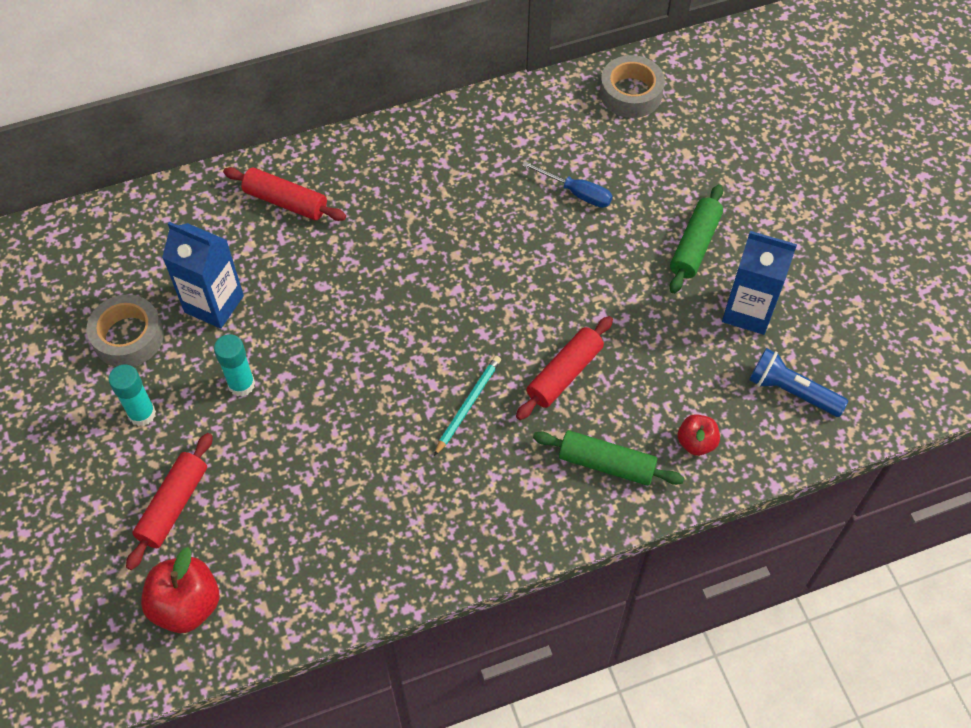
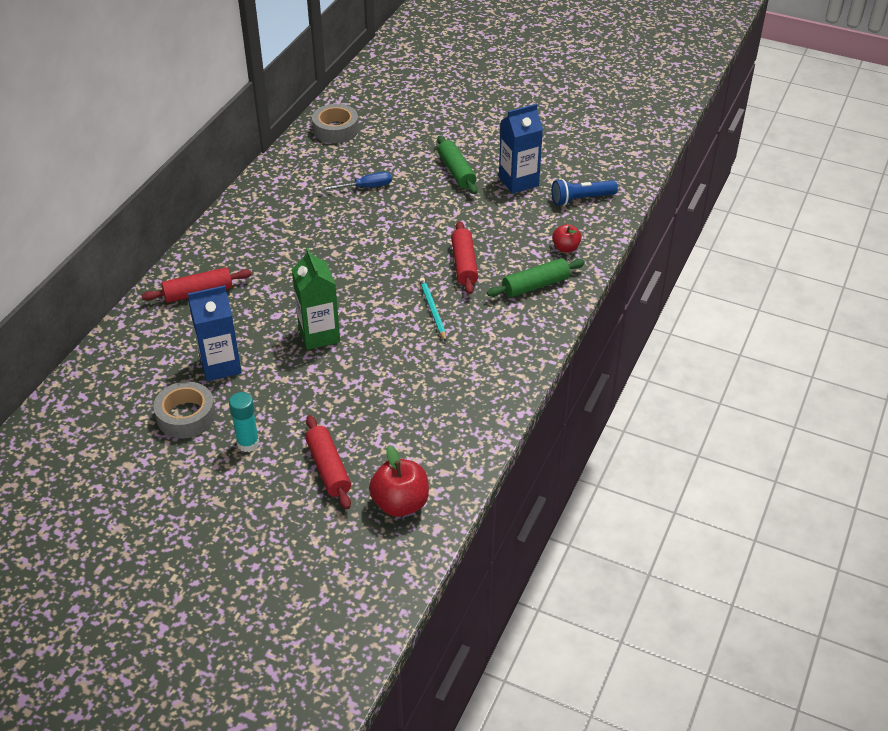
camera: 45 degrees left, 15 degrees down
(241, 384) = (291, 388): turquoise glue stick -> none
(333, 342) = (319, 334): none -> green carton

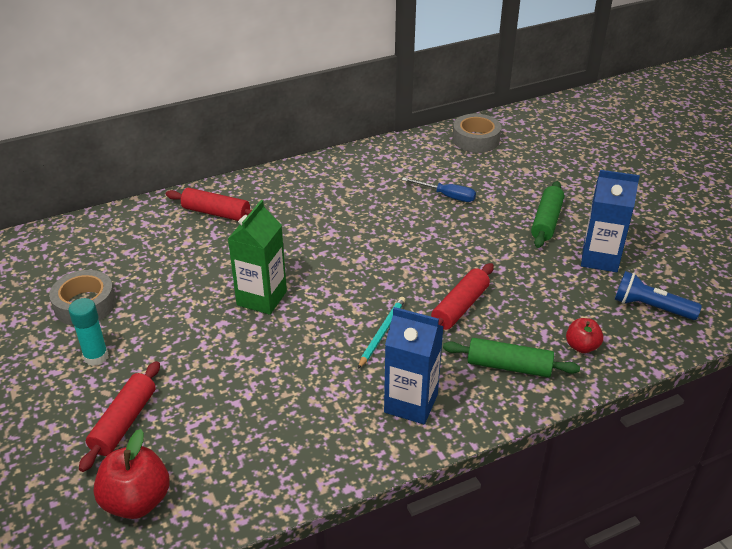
camera: 40 degrees right, 5 degrees down
(220, 365) = (159, 279): blue carton -> blue carton (411, 403)

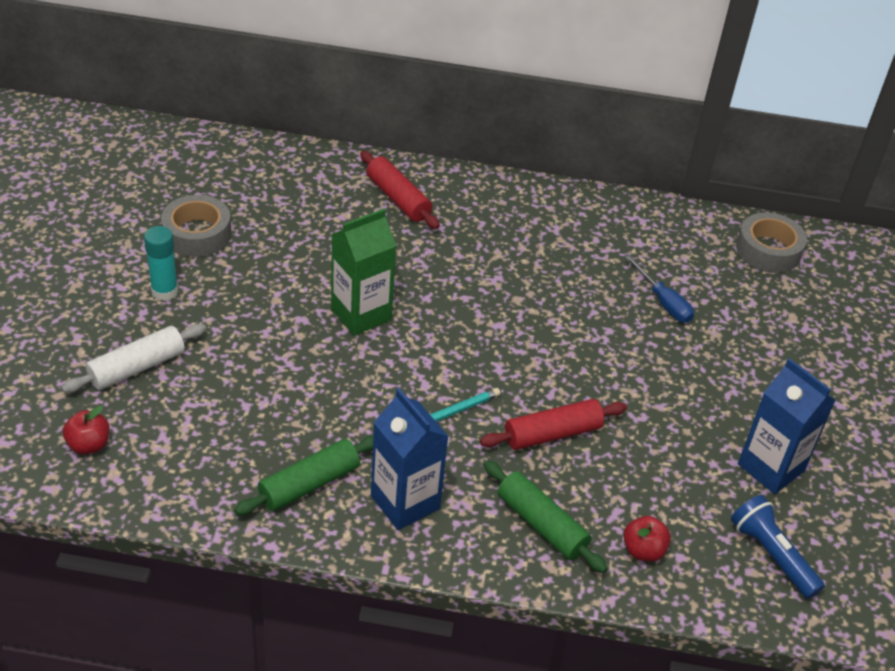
camera: 30 degrees right, 5 degrees up
(124, 422) = (137, 367): red rolling pin -> white rolling pin
(137, 501) = (89, 445): red apple -> red apple, size x0.60
(546, 221) = (751, 391): green rolling pin -> green rolling pin (309, 484)

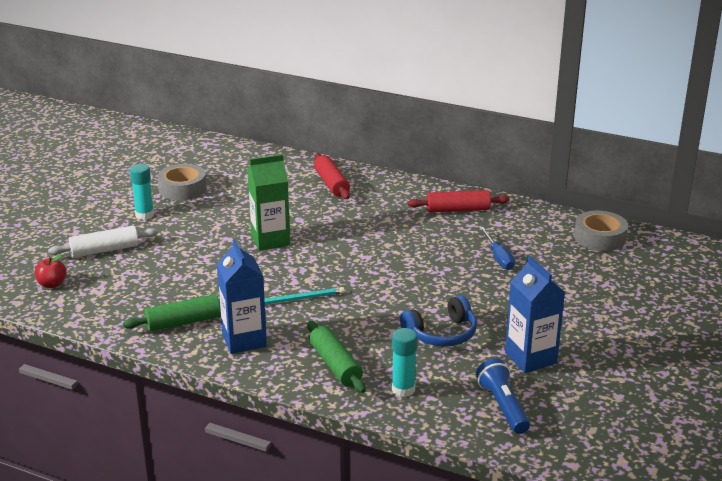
camera: 20 degrees right, 15 degrees down
(552, 433) = (371, 318): red rolling pin -> red rolling pin (458, 209)
(643, 550) = (403, 389): red apple -> turquoise glue stick
(649, 445) = (441, 334): none -> blue headphones

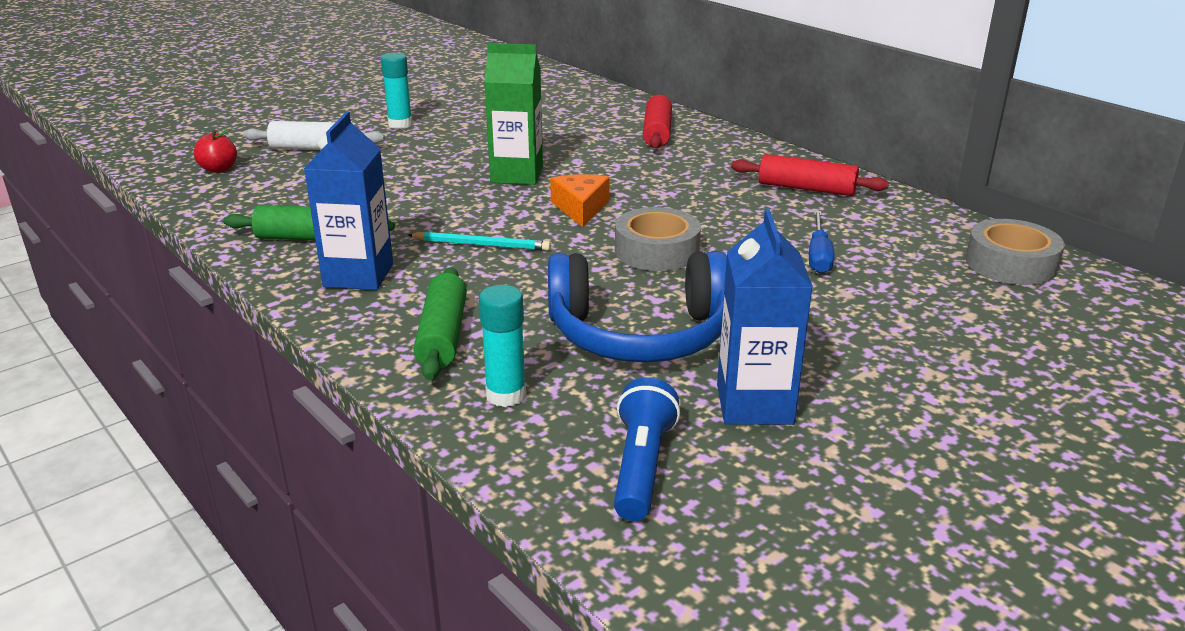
camera: 25 degrees right, 0 degrees up
(182, 189) = (472, 108): grey tape -> grey tape (657, 251)
(335, 257) = (580, 208): none -> orange cheese
(441, 334) = (639, 333): blue headphones -> blue headphones, size x1.55

